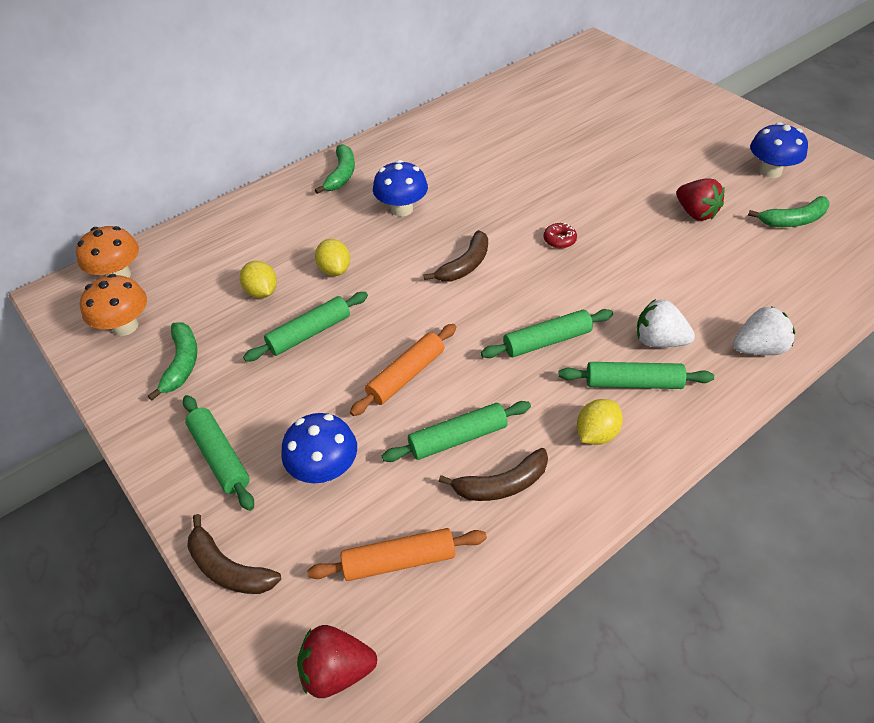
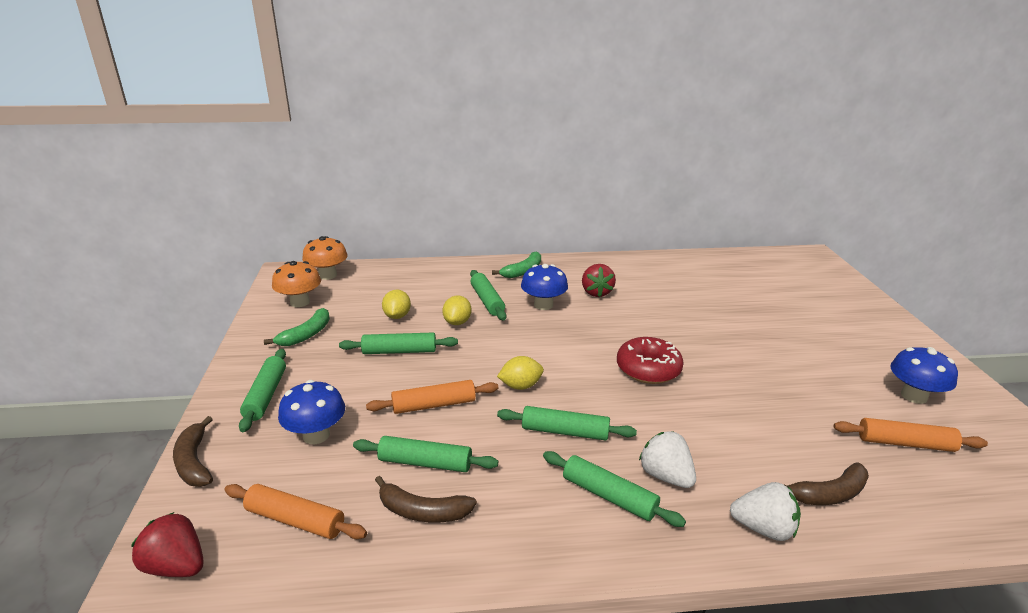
camera: 30 degrees right, 20 degrees down
(340, 229) = (487, 301): none -> green rolling pin
(465, 265) = (553, 356): brown banana -> brown banana (829, 494)
(559, 240) = (648, 369): red donut -> red donut, size x2.06
(596, 434) = (537, 517): yellow lemon -> yellow lemon (520, 386)
(695, 213) = (799, 398): red strawberry -> red strawberry (596, 292)
(793, 220) = (905, 443): green banana -> orange rolling pin

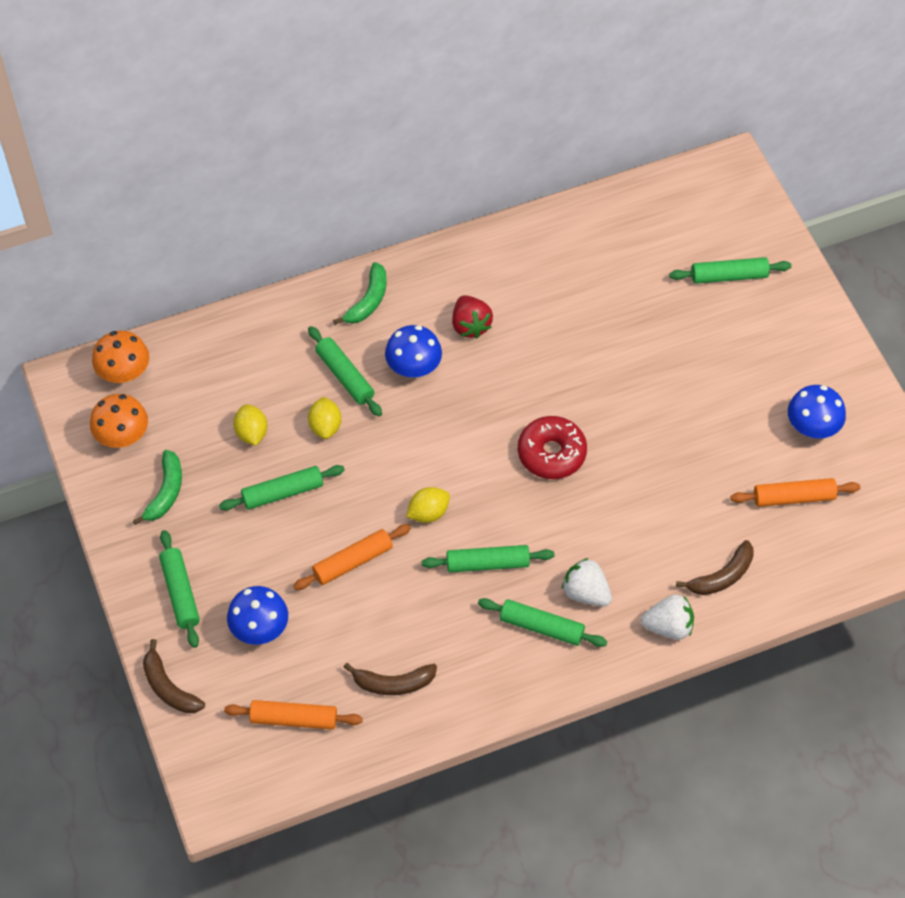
camera: 15 degrees left, 30 degrees up
(176, 566) = (227, 781): red strawberry -> none
(425, 463) = (374, 633): green rolling pin -> green rolling pin (729, 276)

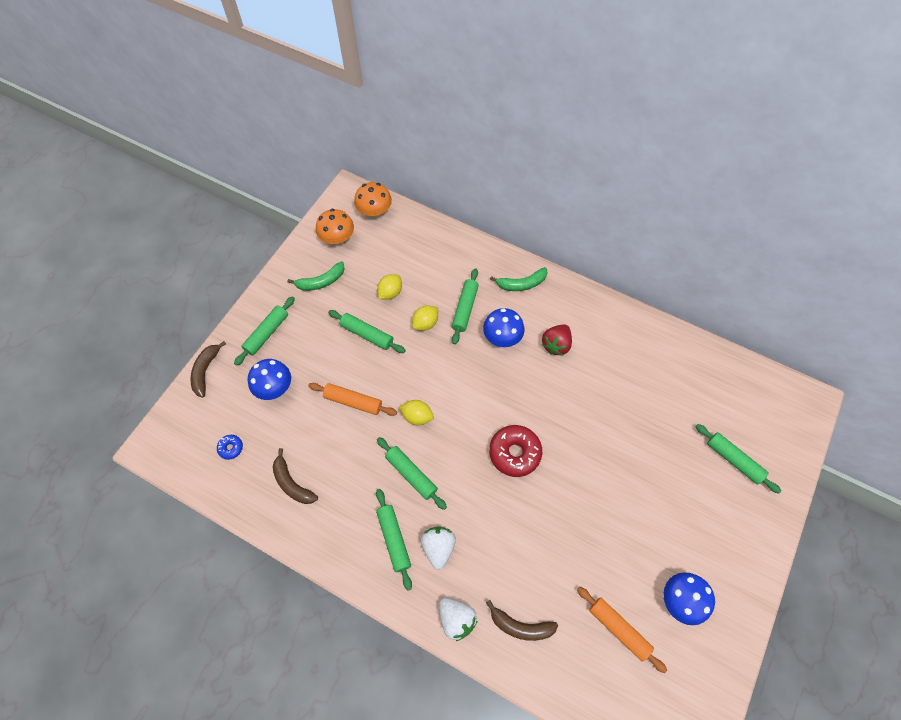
camera: 50 degrees right, 5 degrees up
(294, 719) = (231, 448): orange rolling pin -> blue donut

